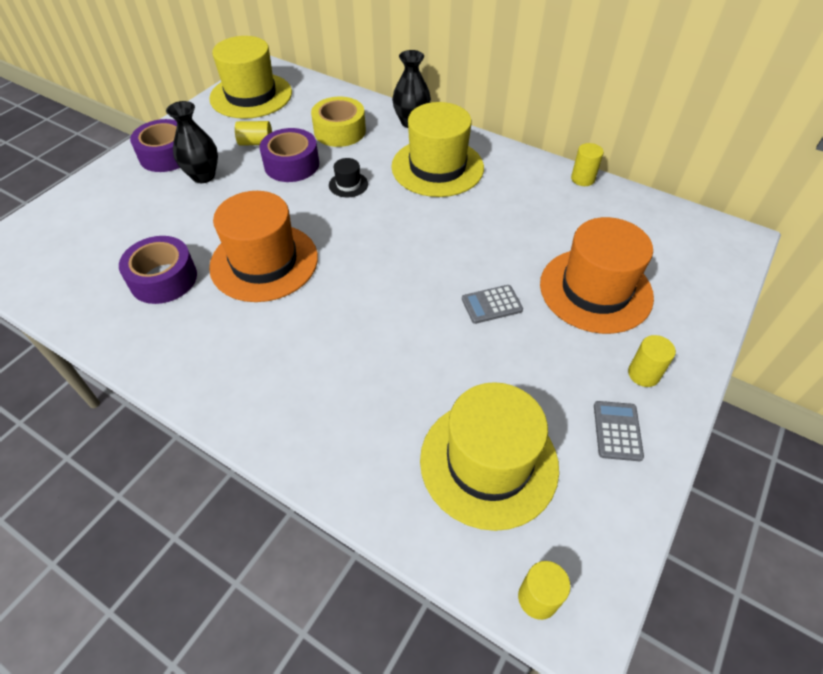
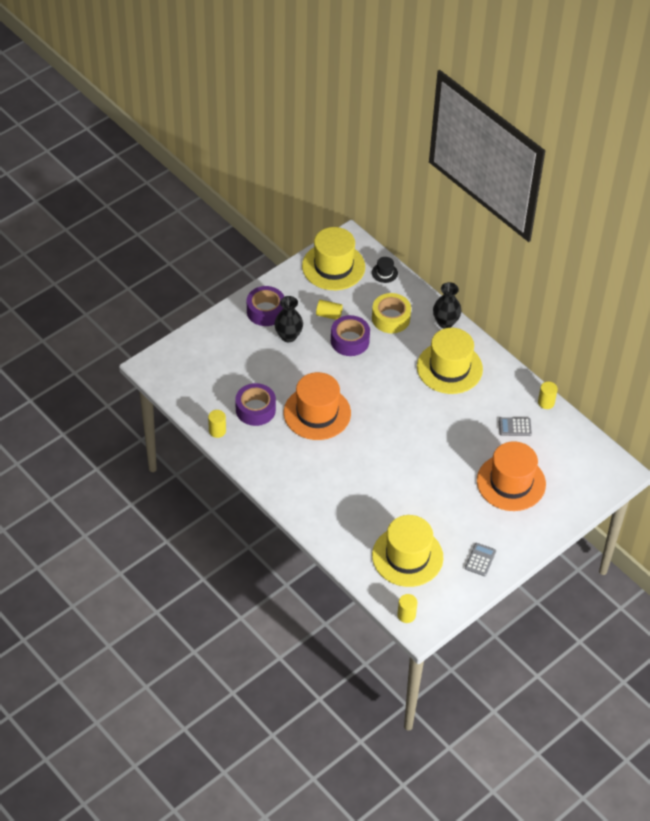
camera: 15 degrees right, 0 degrees up
(348, 184) = (384, 367): black hat -> black hat (384, 273)
(491, 304) = (444, 475): grey calculator -> grey calculator (515, 427)
(643, 374) = (511, 536): yellow cylinder -> yellow cylinder (217, 431)

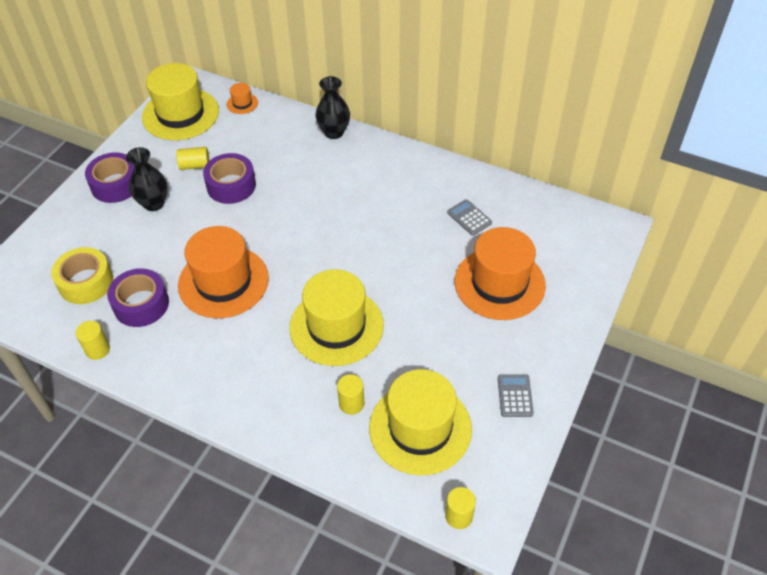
camera: 20 degrees left, 0 degrees up
(384, 273) = (242, 103): black hat -> orange hat
(391, 318) = (269, 147): yellow tape -> yellow tape (86, 282)
(449, 368) = (361, 178): yellow hat -> yellow hat (336, 326)
(515, 427) = (469, 218): grey calculator -> grey calculator turned 75 degrees clockwise
(546, 402) = (489, 179): yellow cylinder -> yellow cylinder (351, 403)

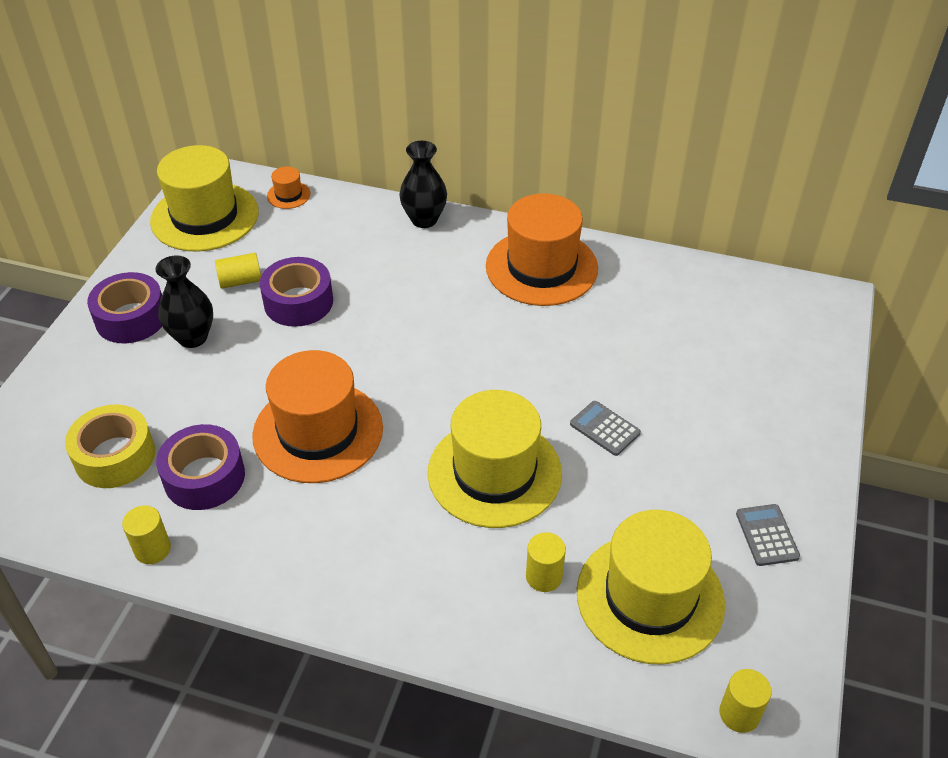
camera: 10 degrees left, 5 degrees down
(469, 218) = (636, 309): grey calculator -> grey calculator (604, 428)
(499, 283) = (701, 388): orange hat -> orange hat (541, 267)

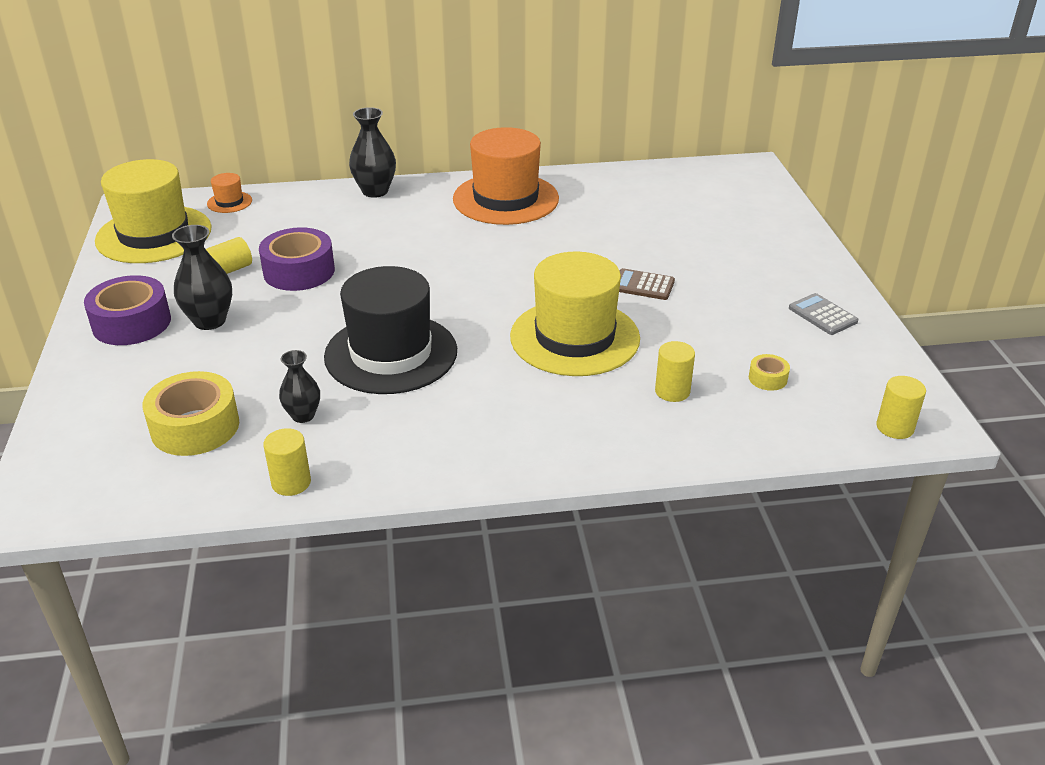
camera: 25 degrees left, 10 degrees down
(204, 477) = (303, 415): purple tape -> black vase
(318, 431) = (391, 354): orange hat -> black hat
(604, 428) = (643, 285): grey calculator -> brown calculator
(650, 597) = (767, 378): yellow hat -> yellow tape

